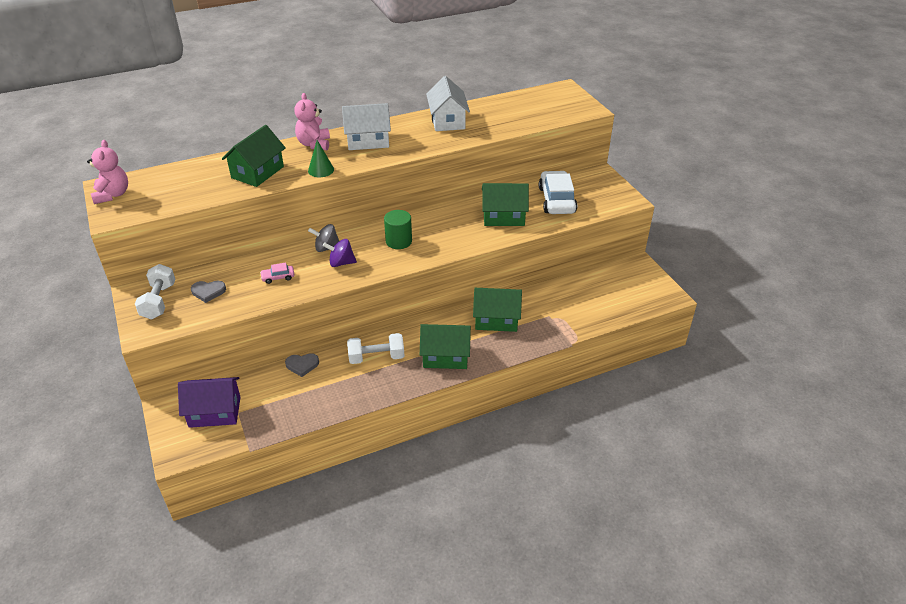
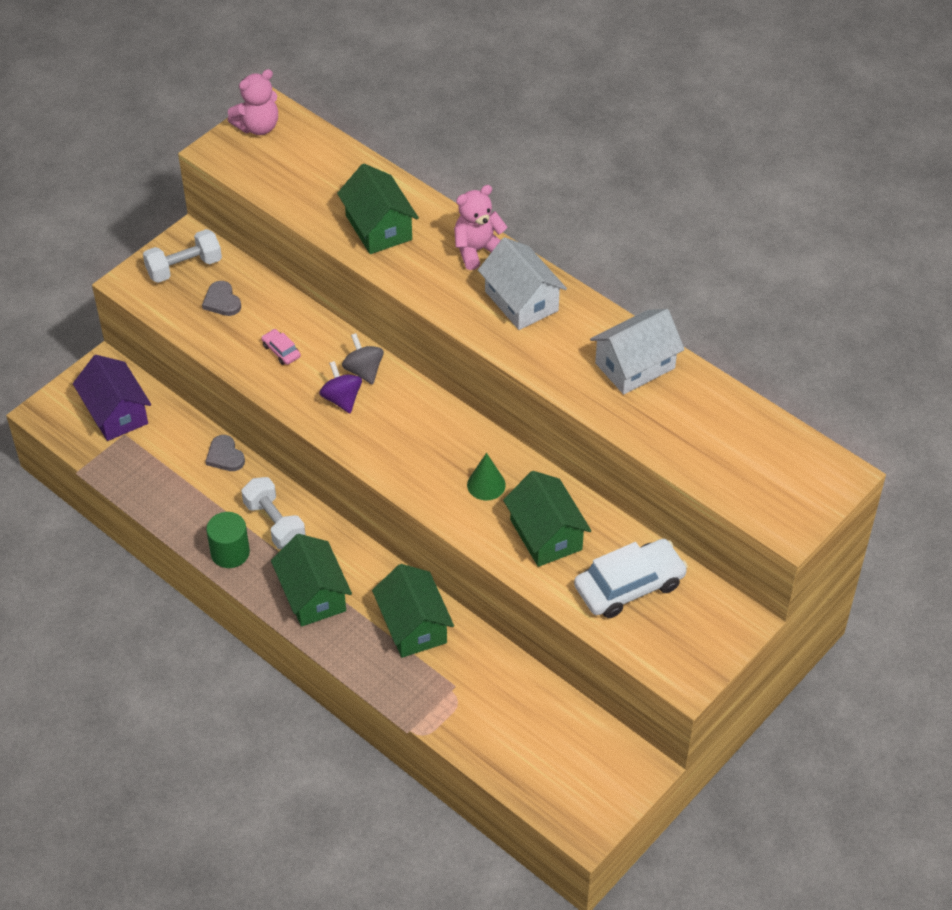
camera: 65 degrees right, 10 degrees up
(257, 172) = (378, 227): green house -> green house turned 60 degrees clockwise
(321, 170) = (420, 285): green cone -> green cone (486, 485)
(398, 241) = (419, 438): green cylinder -> green cylinder (230, 552)

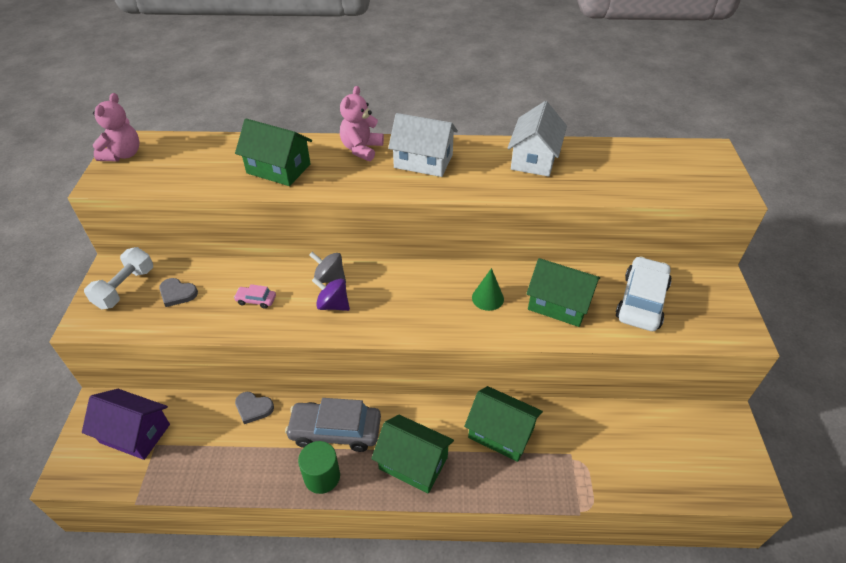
camera: 40 degrees left, 5 degrees down
(274, 523) = (335, 431): white dumbbell -> grey car

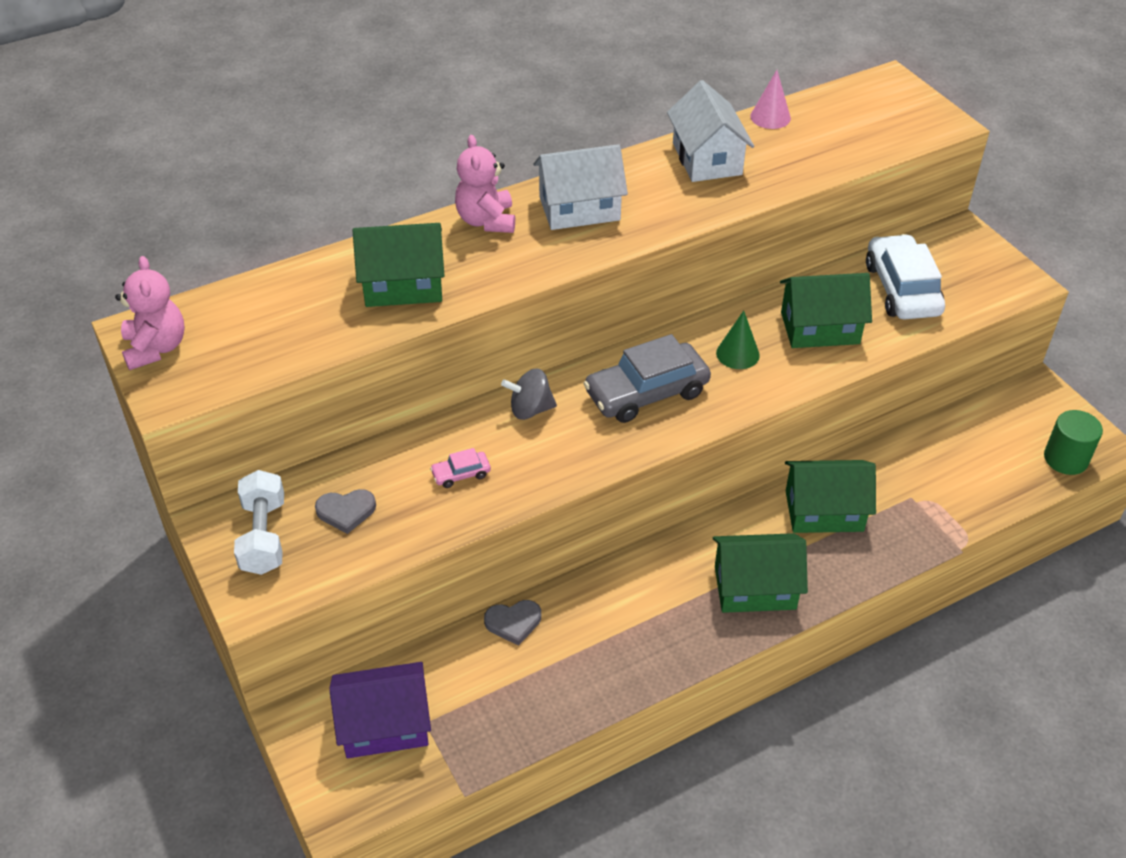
camera: 30 degrees left, 0 degrees up
(322, 476) = (665, 652): green cylinder -> green cylinder (1065, 459)
(333, 305) = (564, 438): purple spinning top -> none
(335, 431) = (637, 598): grey car -> grey car (646, 393)
(602, 147) = (770, 117): none -> pink cone

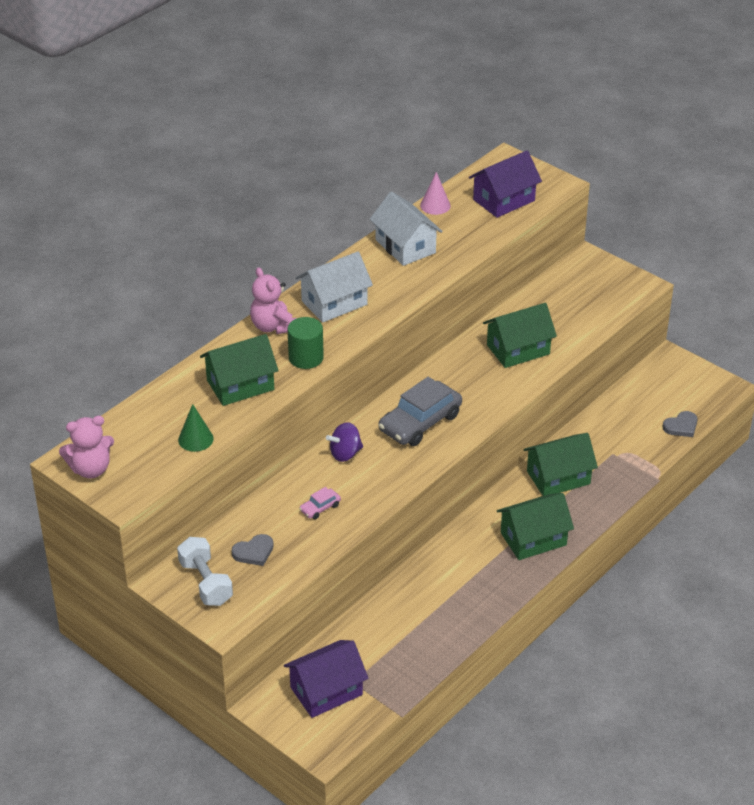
camera: 20 degrees left, 5 degrees down
(156, 348) = (91, 469): pink teddy bear -> pink teddy bear turned 105 degrees clockwise
(513, 622) = (381, 605): grey heart -> grey heart (681, 426)
(530, 409) = (345, 454): grey spinning top -> purple spinning top
(737, 354) = (470, 381): green cone -> green cone (195, 439)
(863, 129) = (504, 200): none -> purple house
(902, 289) = (562, 309): white car -> none
(1065, 459) = (704, 402): green cylinder -> green cylinder (306, 358)

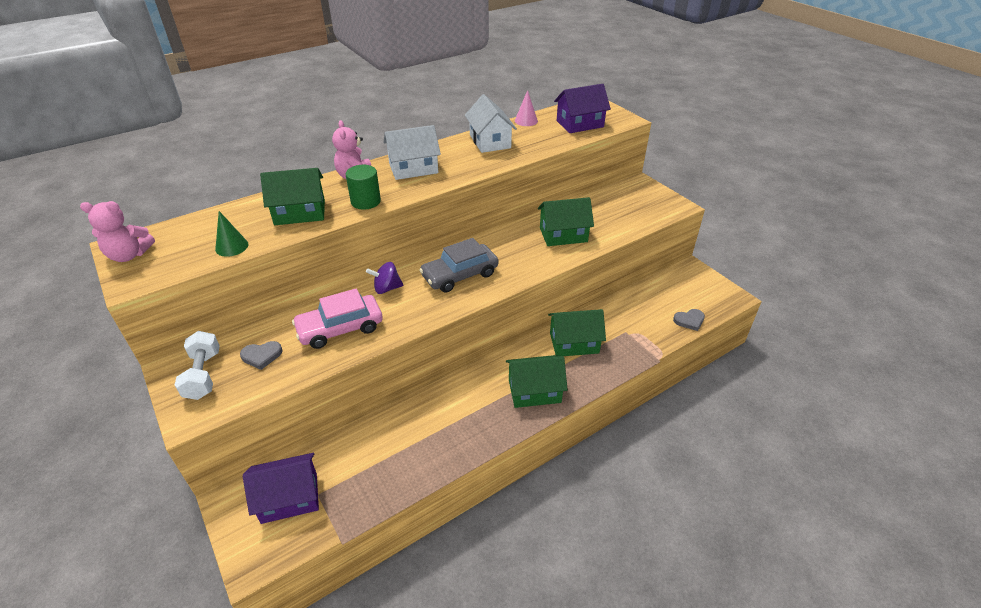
camera: 15 degrees right, 0 degrees up
(320, 508) = (340, 328): pink car -> pink car, size x2.24

